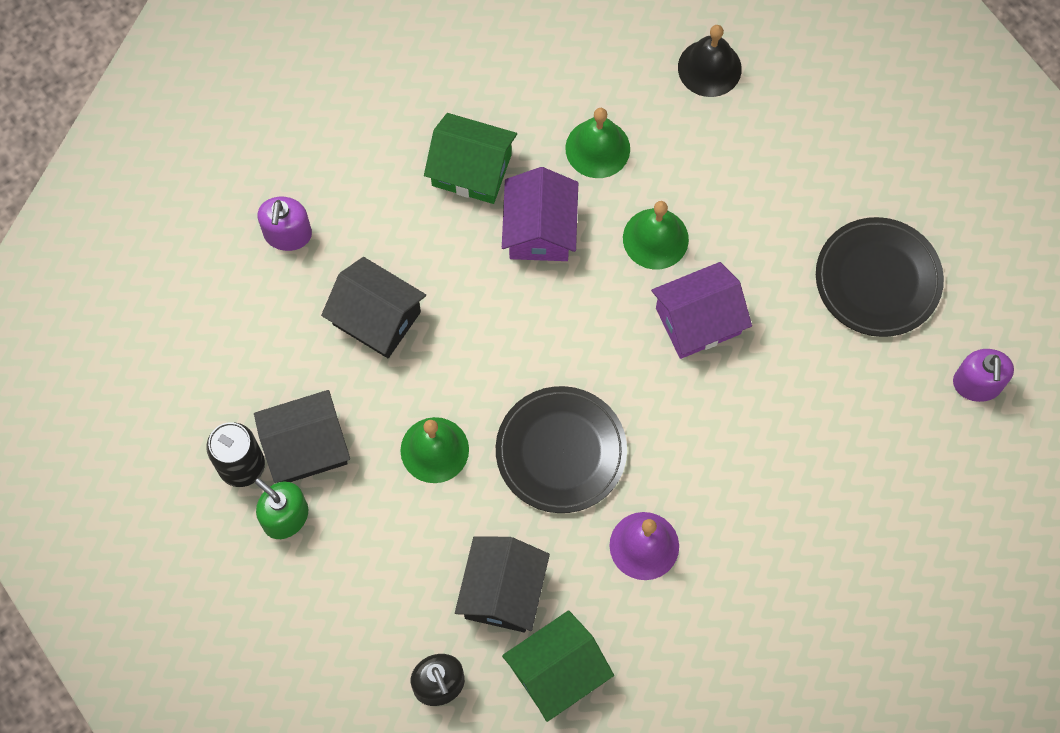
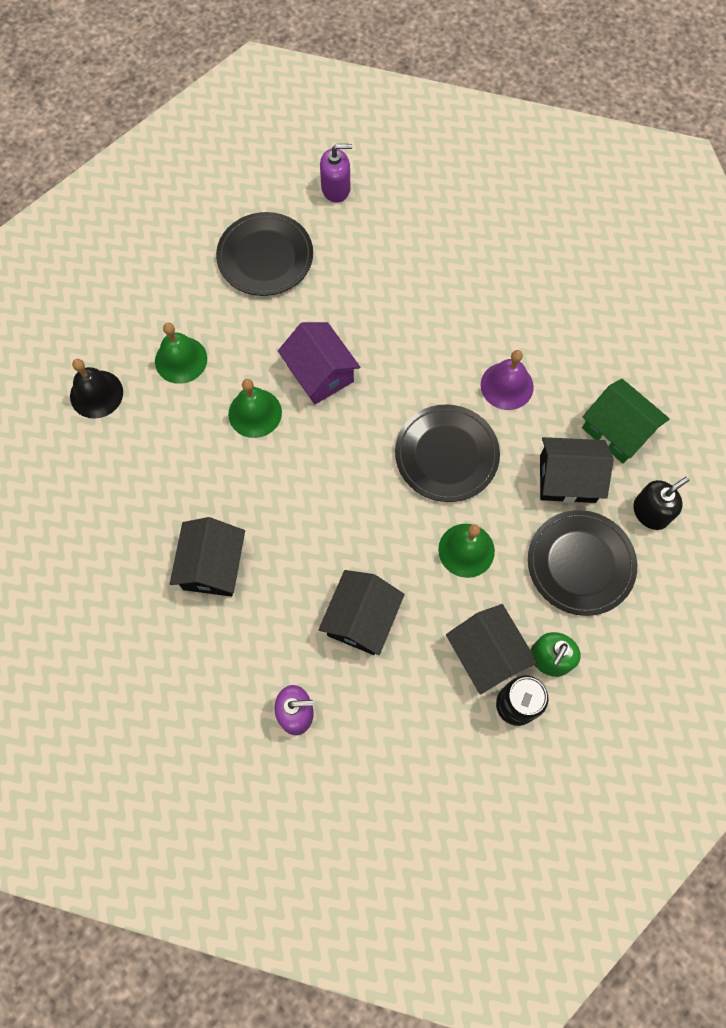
camera: 100 degrees left, 0 degrees up
(390, 580) = (580, 564): none -> black plate
(471, 170) = (213, 566): green house -> black house
(539, 229) = (260, 501): purple house -> none
(597, 148) = (180, 468): green bell -> green bell (181, 360)

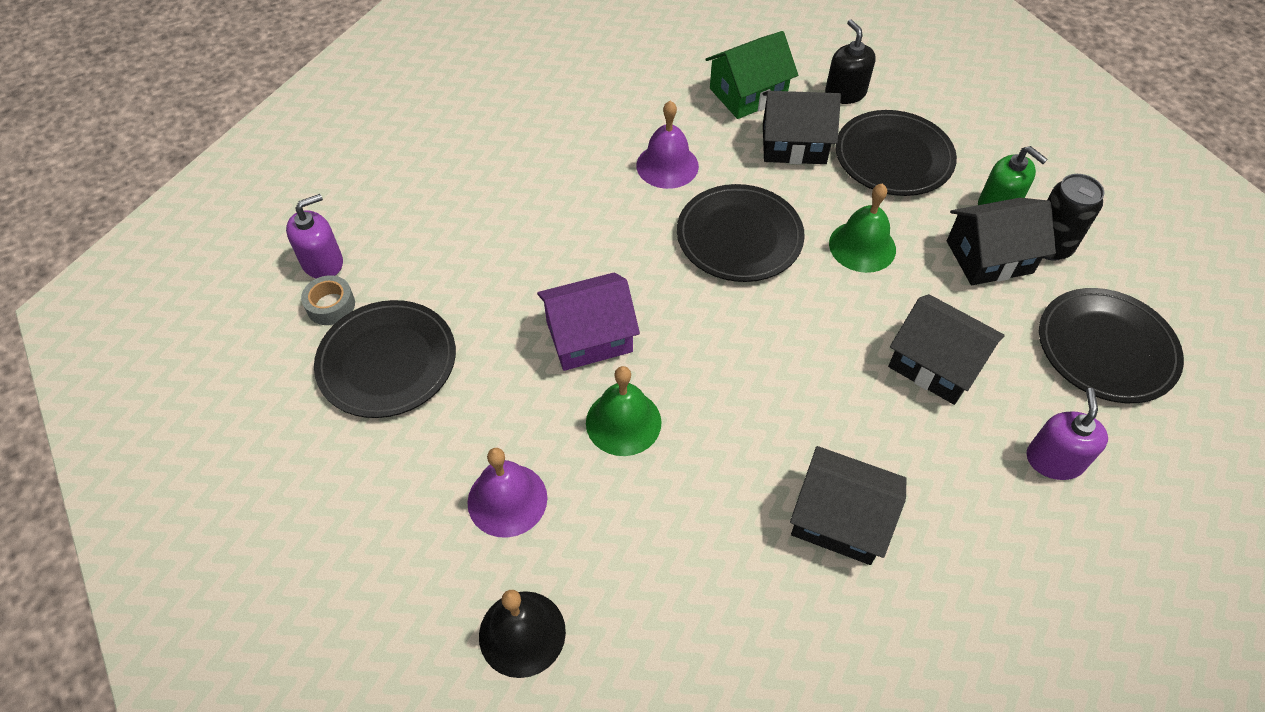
camera: 75 degrees left, 15 degrees down
(181, 360) = (507, 500): green bell -> purple bell
(301, 207) = (331, 305): none -> grey tape
(336, 188) = (322, 262): purple soap dispenser -> purple soap dispenser turned 45 degrees clockwise
(414, 754) = (1106, 348): none -> black plate
(567, 479) = (794, 144): black house -> black house turned 75 degrees clockwise

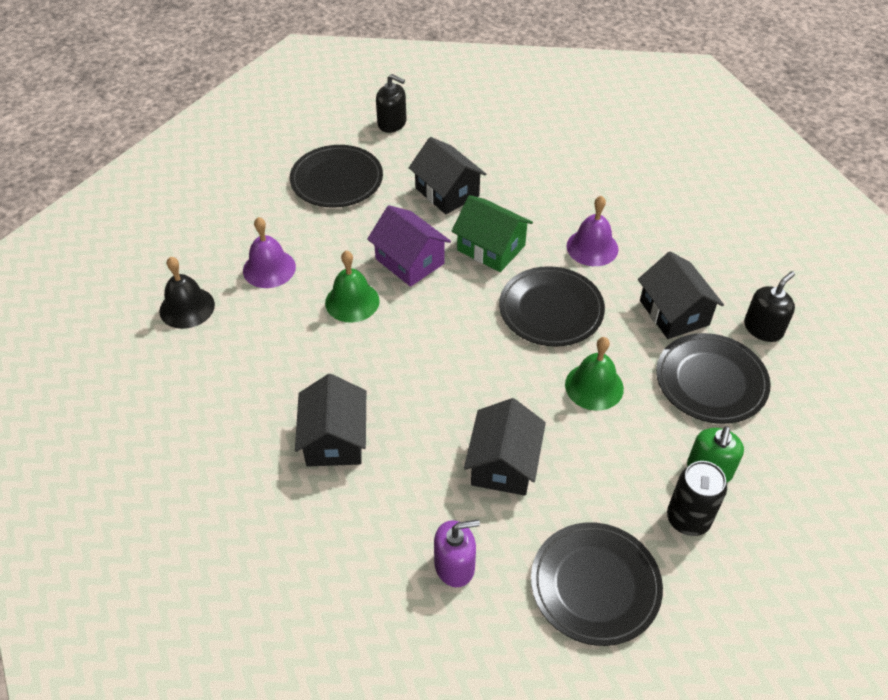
camera: 65 degrees right, 5 degrees down
(322, 262) = (392, 123): purple soap dispenser -> black soap dispenser
(331, 305) = (363, 140): grey tape -> none
(748, 94) = (707, 268): green house -> green house (491, 248)
(989, 257) = (643, 476): black house -> black house (447, 192)

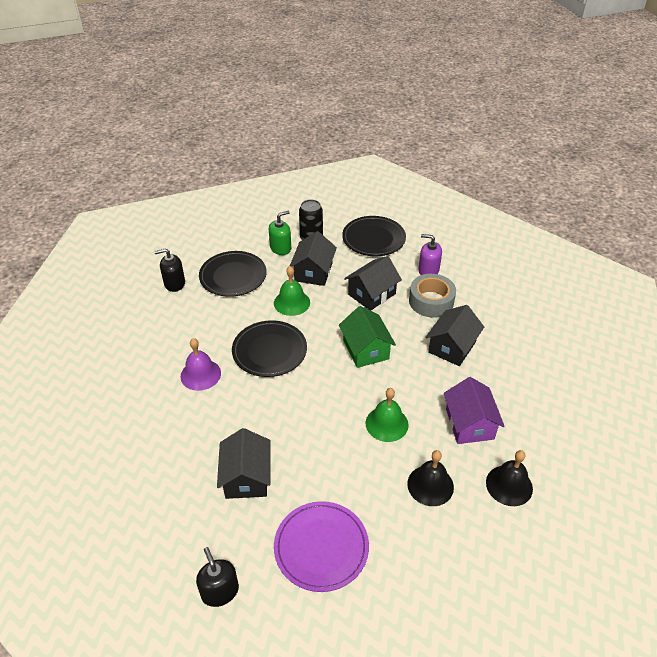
camera: 145 degrees left, 5 degrees down
(269, 268) = (430, 485): purple bell -> black bell
(337, 180) = (321, 547): black plate -> purple plate
(410, 261) = (325, 432): purple house -> purple house (469, 424)
(410, 502) = (431, 301): none -> grey tape
(491, 248) = (262, 411): green house -> green house (366, 349)
(674, 313) = (206, 313): black house -> black house (313, 272)

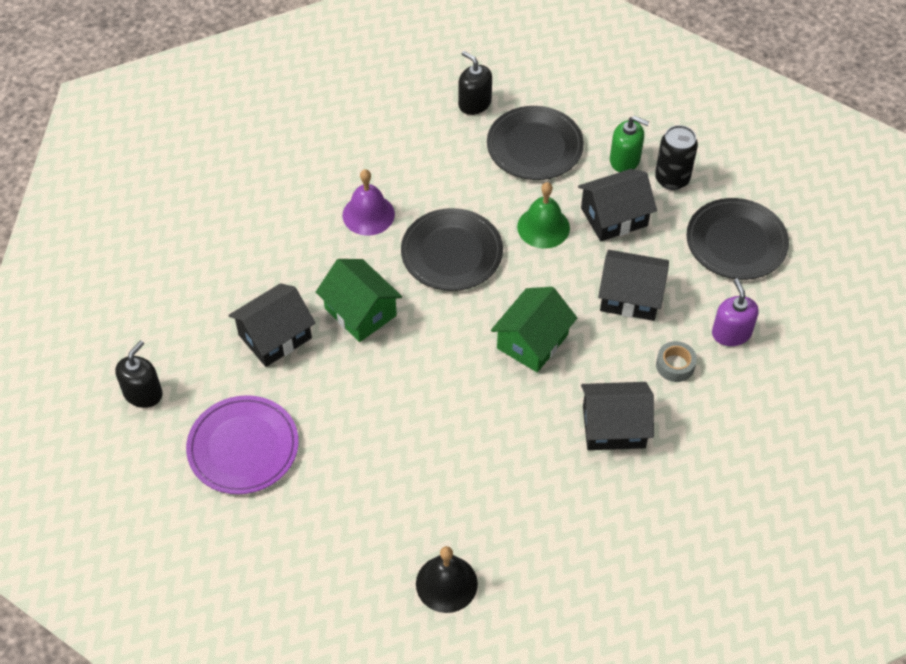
camera: 55 degrees right, 10 degrees up
(270, 419) = (360, 312): none -> green house
(386, 424) = (439, 421): green bell -> none
(430, 485) = (388, 506): black bell -> none
(431, 301) = (675, 365): grey tape -> grey tape, size x0.56
(469, 424) = (504, 503): purple house -> none

